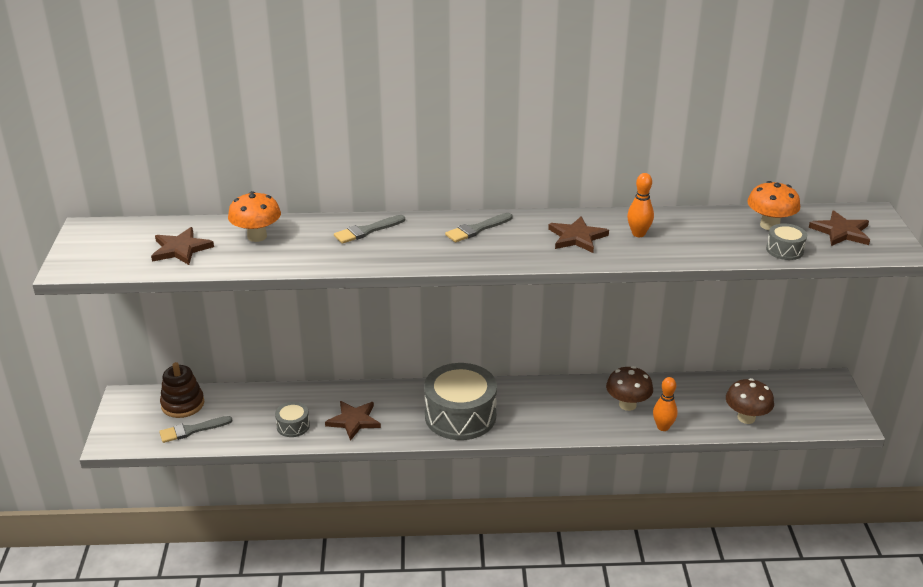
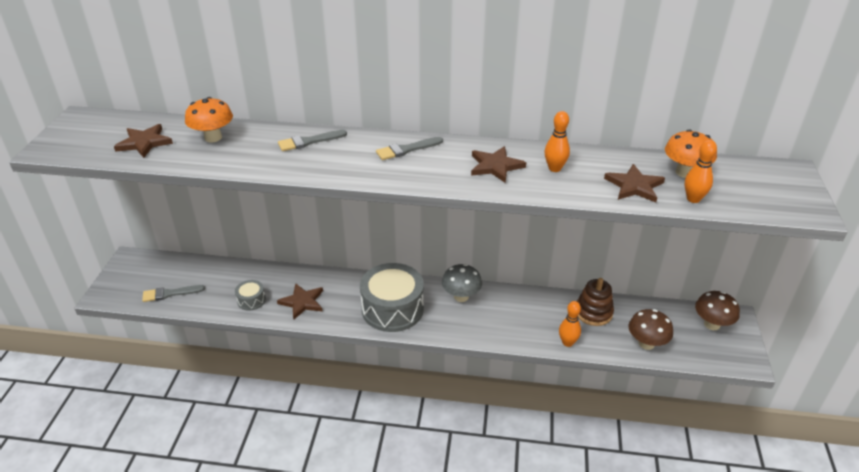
camera: 10 degrees right, 5 degrees up
(183, 404) = (171, 270): brown stacking toy -> brown stacking toy (593, 312)
(533, 394) = (461, 296): none -> grey mushroom
(627, 405) = (541, 317): brown mushroom -> brown mushroom (712, 324)
(784, 250) = (693, 199): grey drum -> orange bowling pin
(841, 232) = (755, 186): brown star -> brown star (634, 186)

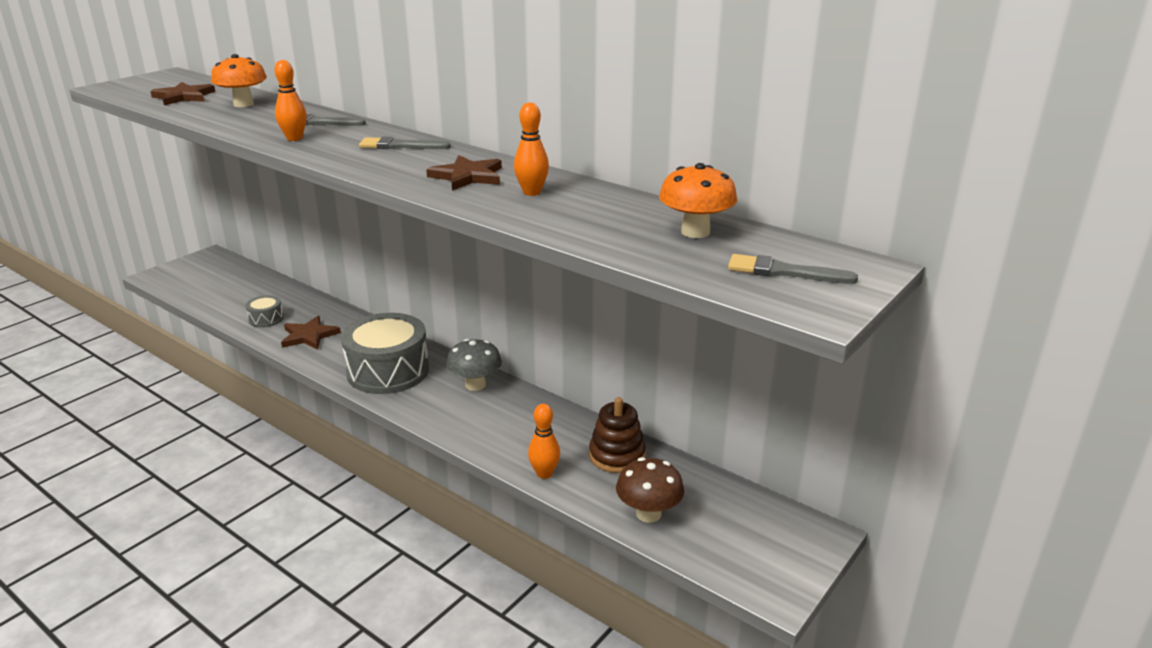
camera: 30 degrees right, 10 degrees down
(170, 294) = (206, 291): grey brush -> grey brush (783, 272)
(634, 186) = (602, 227): brown star -> none
(693, 199) = (660, 256): orange bowling pin -> orange bowling pin (294, 138)
(712, 324) = (773, 529): brown mushroom -> none

